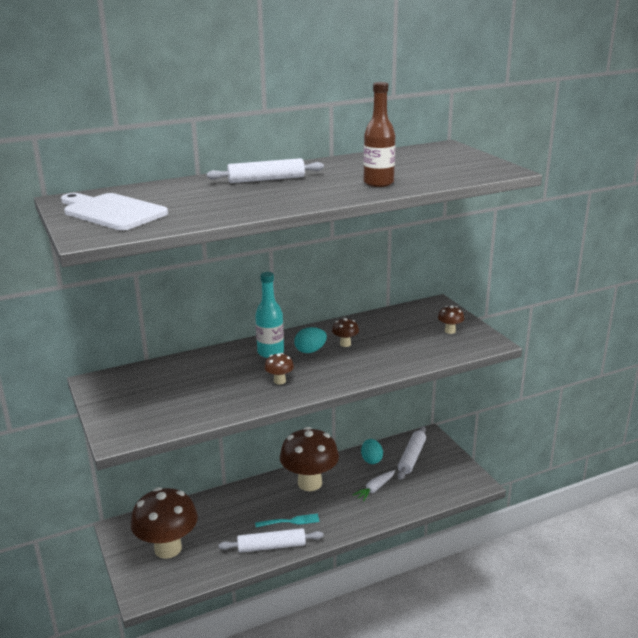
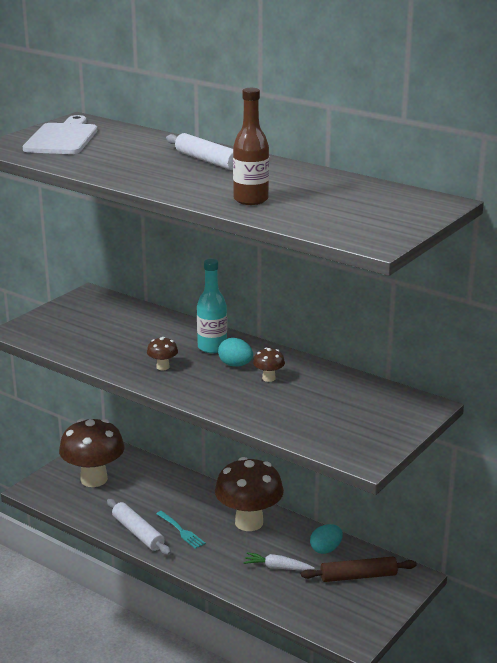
camera: 60 degrees right, 0 degrees up
(412, 457) = (358, 576): white rolling pin -> brown rolling pin
(450, 331) = (366, 429): brown mushroom -> none

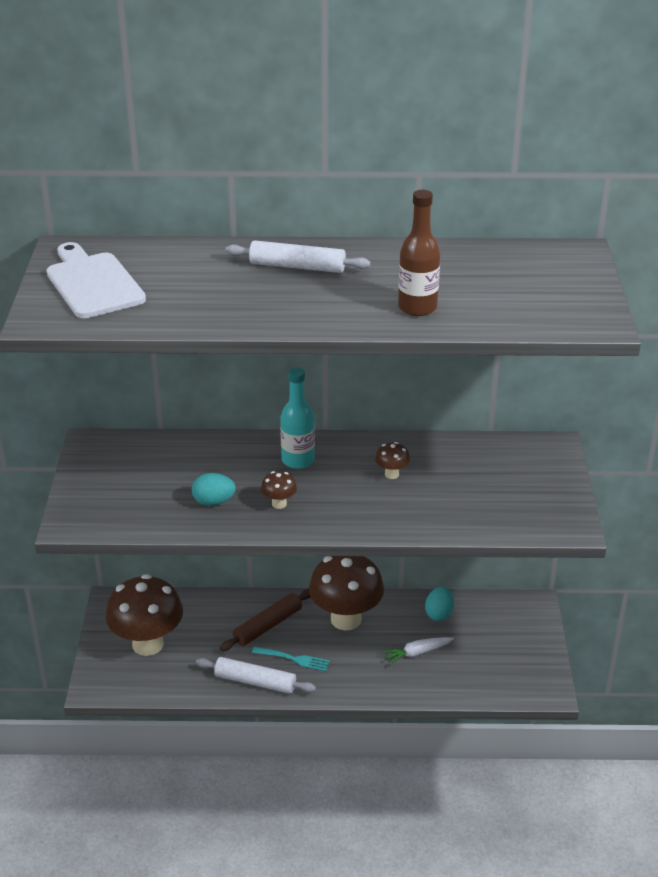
camera: 35 degrees left, 10 degrees up
(235, 365) = (344, 472): turquoise egg -> turquoise egg (214, 502)
(358, 576) = (491, 627): brown rolling pin -> brown rolling pin (268, 626)

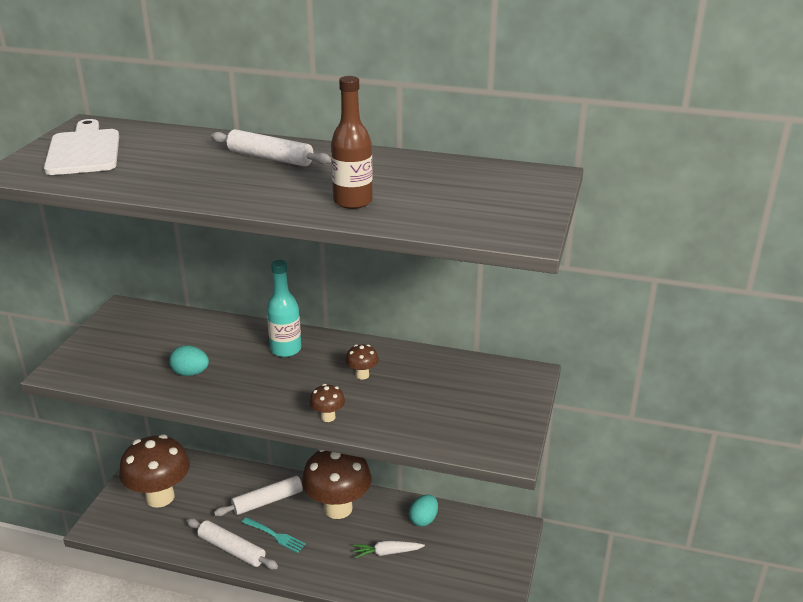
camera: 15 degrees right, 5 degrees down
(268, 626) = (267, 501): brown rolling pin -> white rolling pin
(279, 504) = (245, 384): brown mushroom -> brown mushroom (328, 417)

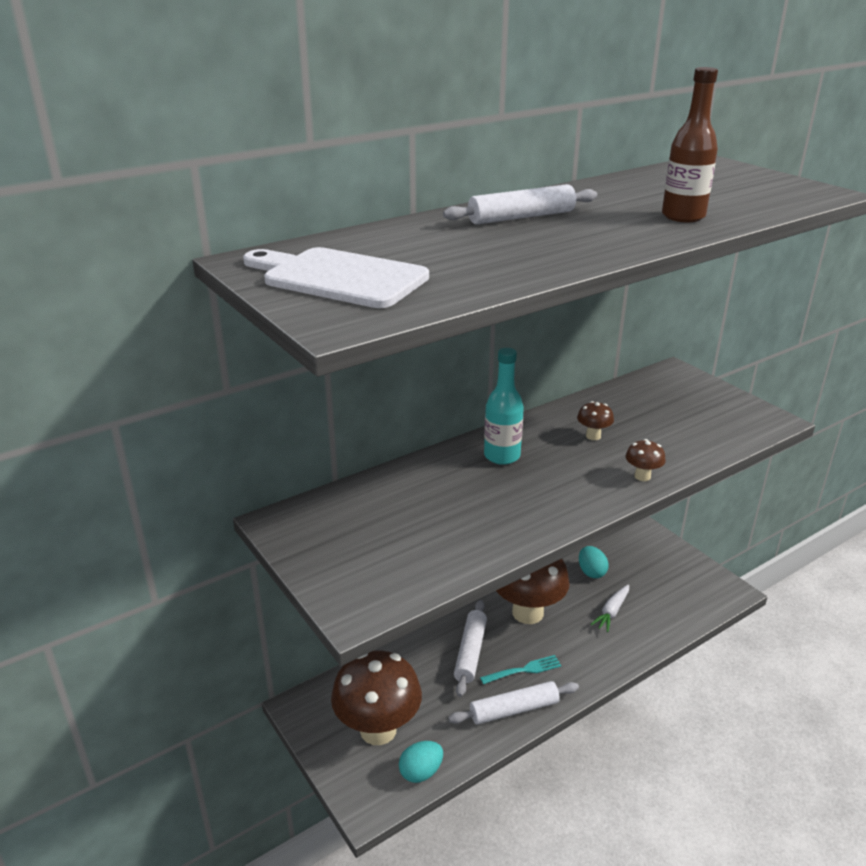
camera: 50 degrees left, 0 degrees up
(190, 373) = (476, 523): turquoise egg -> turquoise egg (421, 772)

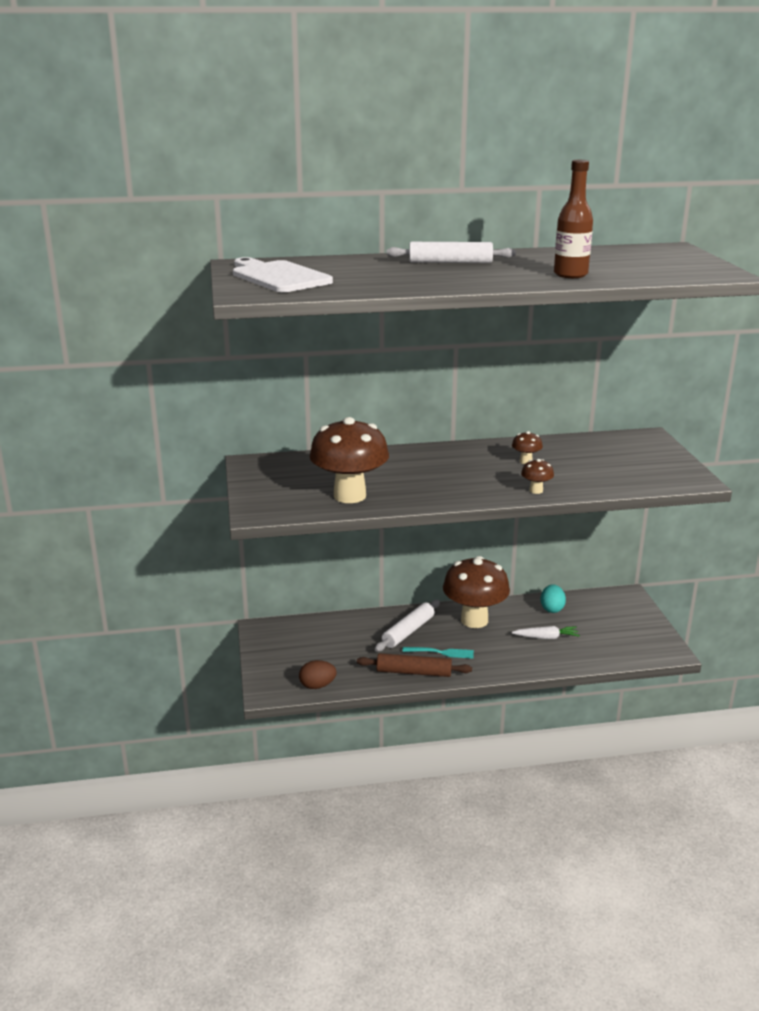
camera: 25 degrees right, 5 degrees down
(378, 730) = (305, 655): brown mushroom -> brown mushroom (349, 496)
(421, 772) = (317, 686): turquoise egg -> brown egg
(502, 456) = (440, 459): turquoise bottle -> none
(514, 709) = (414, 672): white rolling pin -> brown rolling pin
(612, 612) = (546, 637): white carrot -> white carrot turned 150 degrees counterclockwise

